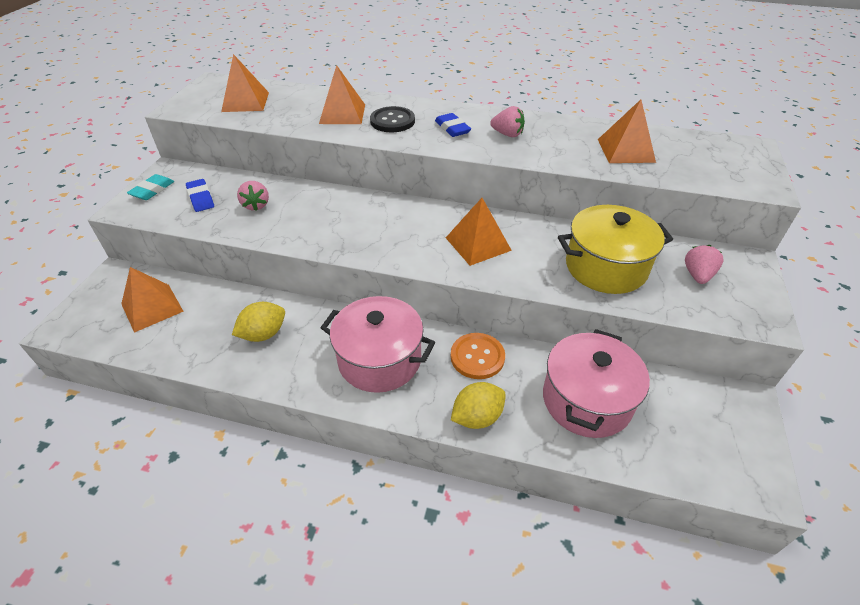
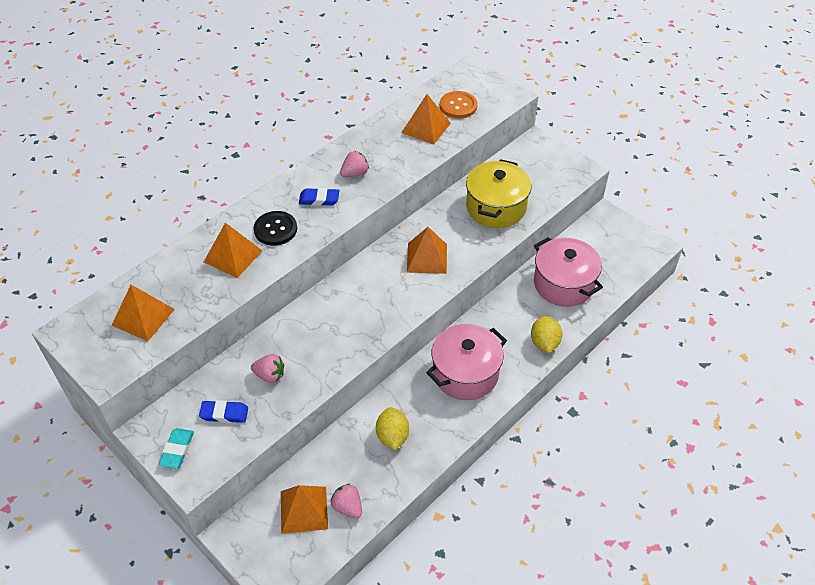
camera: 60 degrees left, 5 degrees up
(152, 190) = (177, 450): turquoise eraser -> turquoise eraser turned 45 degrees clockwise
(477, 357) = (497, 319): orange button -> orange button (458, 106)
(697, 275) = (531, 172): pink strawberry -> pink strawberry (348, 507)

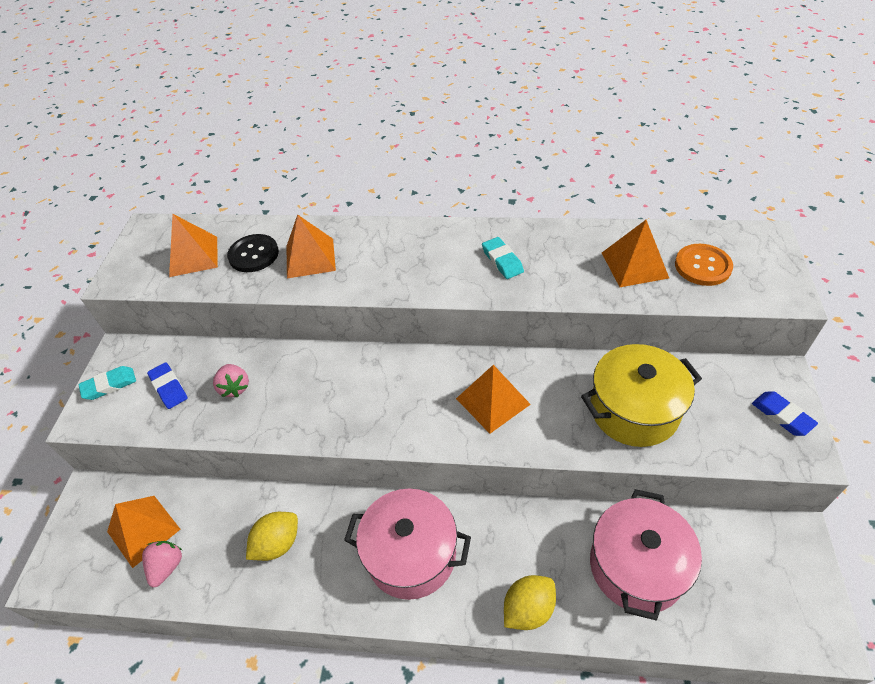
camera: 55 degrees right, 0 degrees up
(275, 229) = (370, 260): black button -> black button (253, 254)
(319, 199) = (439, 261): blue eraser -> blue eraser (782, 415)
(355, 174) = (502, 261): pink strawberry -> turquoise eraser

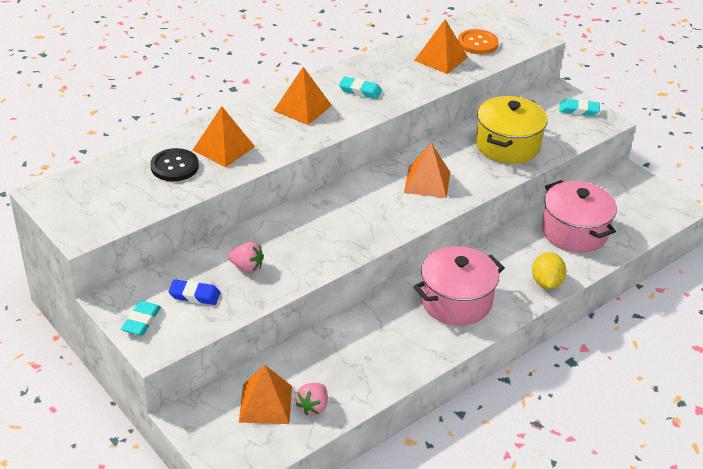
camera: 50 degrees left, 10 degrees down
(167, 567) = (313, 407): pink strawberry -> pink strawberry turned 120 degrees counterclockwise
(193, 256) = (124, 190): orange pyramid -> orange pyramid (302, 108)
(277, 544) = (369, 349): yellow lemon -> none
(782, 415) = (578, 110): blue eraser -> turquoise eraser

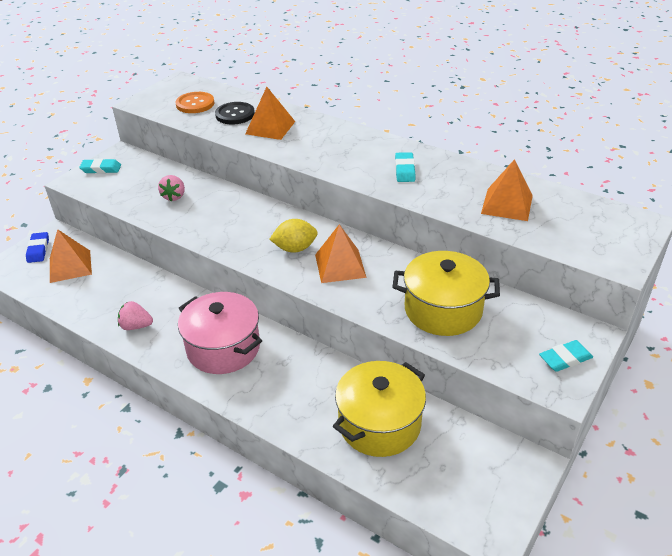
camera: 75 degrees right, 0 degrees up
(194, 295) = (134, 182): blue eraser -> blue eraser (38, 250)
(302, 108) = (353, 148): orange pyramid -> none
(313, 407) = (69, 290): pink strawberry -> pink strawberry (136, 326)
(477, 43) = (564, 222): orange button -> orange button (195, 104)
(546, 283) = (277, 412): yellow lemon -> yellow lemon (295, 248)
(574, 232) = (379, 424): pink pot -> yellow pot
(578, 110) = (565, 359): turquoise eraser -> turquoise eraser turned 75 degrees clockwise

